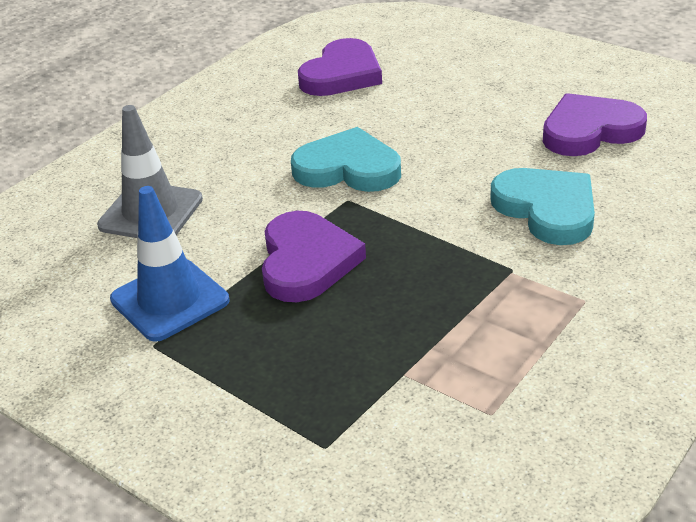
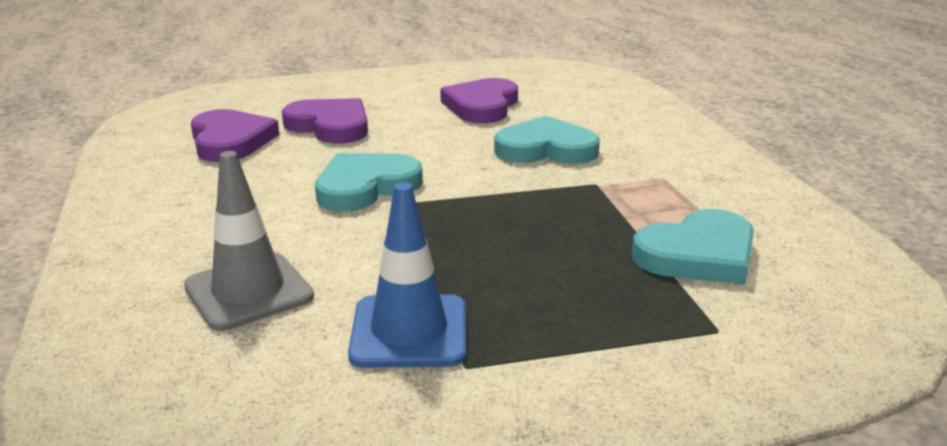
camera: 55 degrees left, 10 degrees down
(306, 261) = (461, 248): purple heart -> purple heart (330, 126)
(445, 385) = (698, 254): none -> turquoise heart

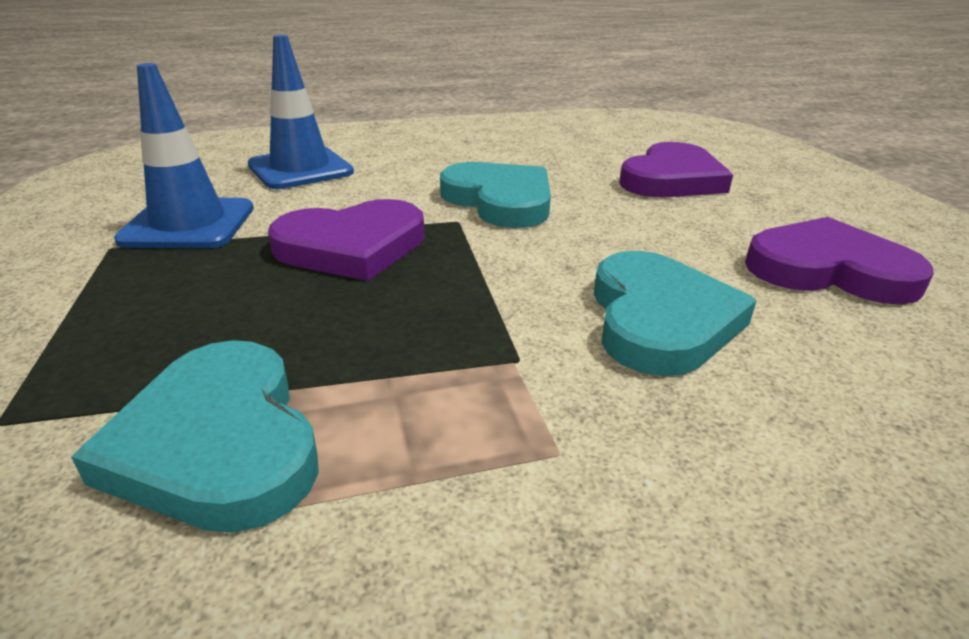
camera: 90 degrees right, 5 degrees up
(230, 141) = (606, 144): purple heart -> purple heart (352, 246)
(248, 291) = (300, 169): grey traffic cone -> blue traffic cone

